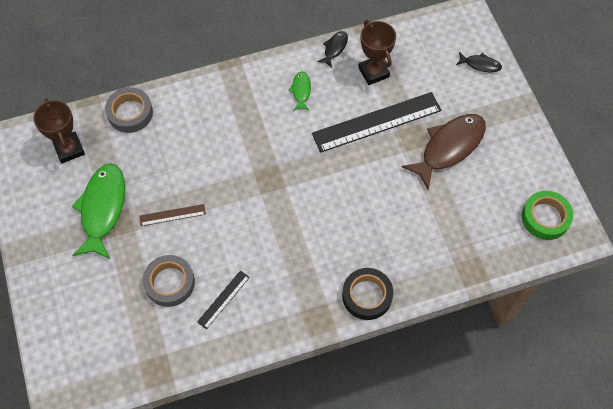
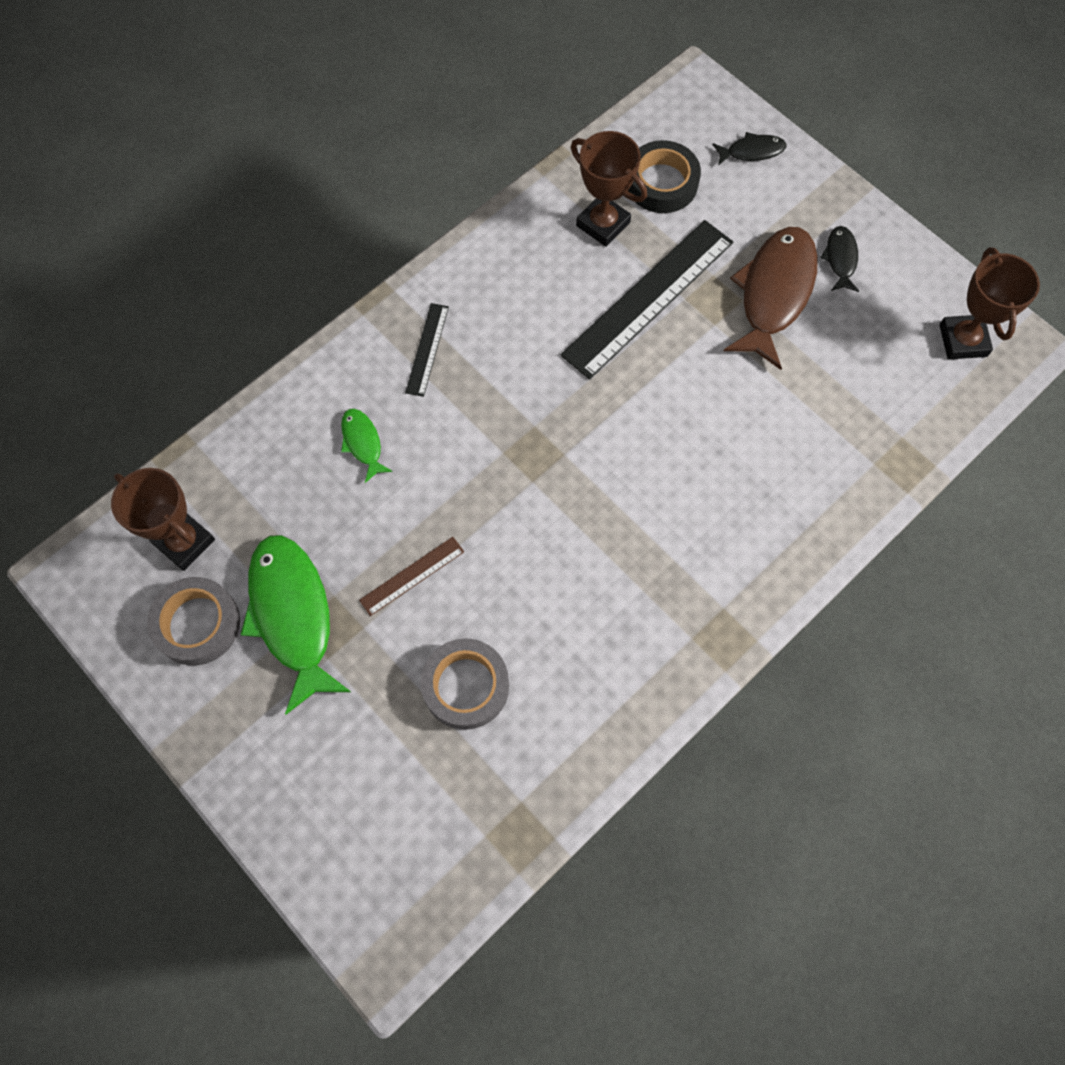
camera: 25 degrees left, 5 degrees up
(130, 113) = (255, 441): grey tape -> grey tape (197, 624)
(223, 299) = (564, 673): black ruler -> black ruler (427, 349)
(301, 91) = (509, 296): green fish -> green fish (363, 443)
(334, 48) = (525, 210): black fish -> black fish (840, 259)
(367, 296) = (776, 569): black tape -> black tape (661, 183)
(545, 217) = (963, 340): green tape -> brown trophy

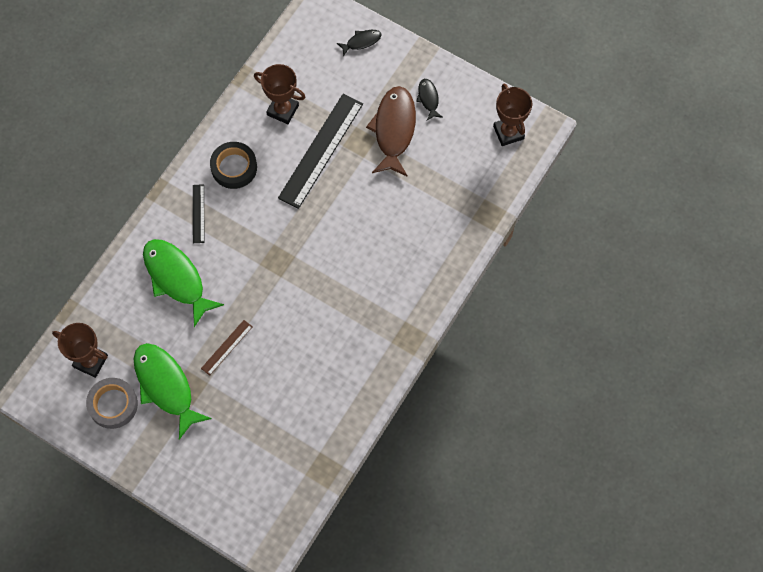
camera: 15 degrees left, 0 degrees up
(363, 443) = (176, 279): green fish -> green fish, size x2.10
(466, 686) = (273, 399): grey tape -> none
(661, 183) = (312, 75): black tape -> black tape (234, 167)

